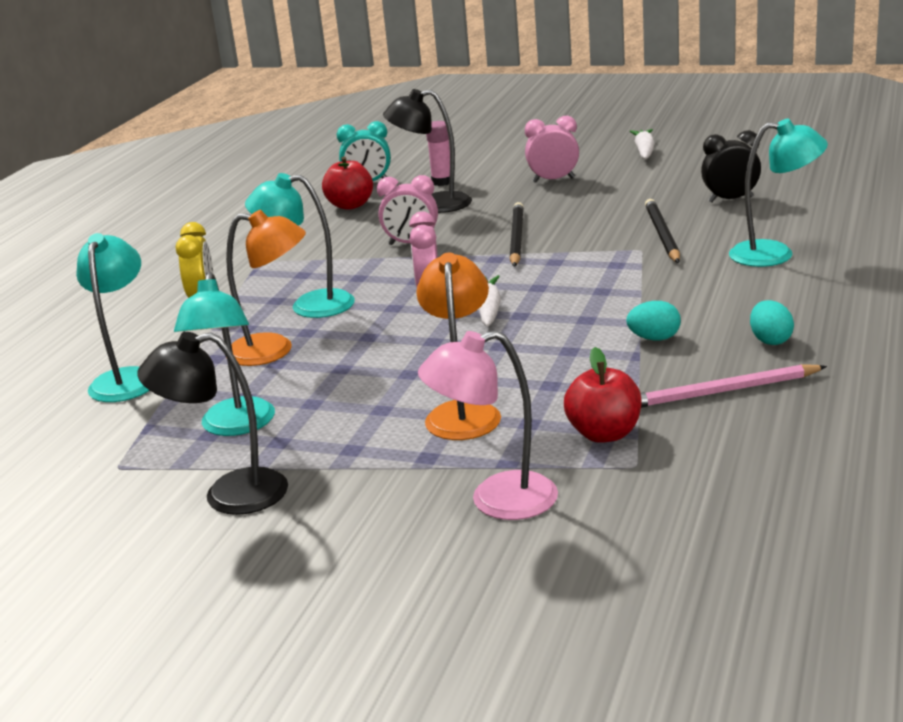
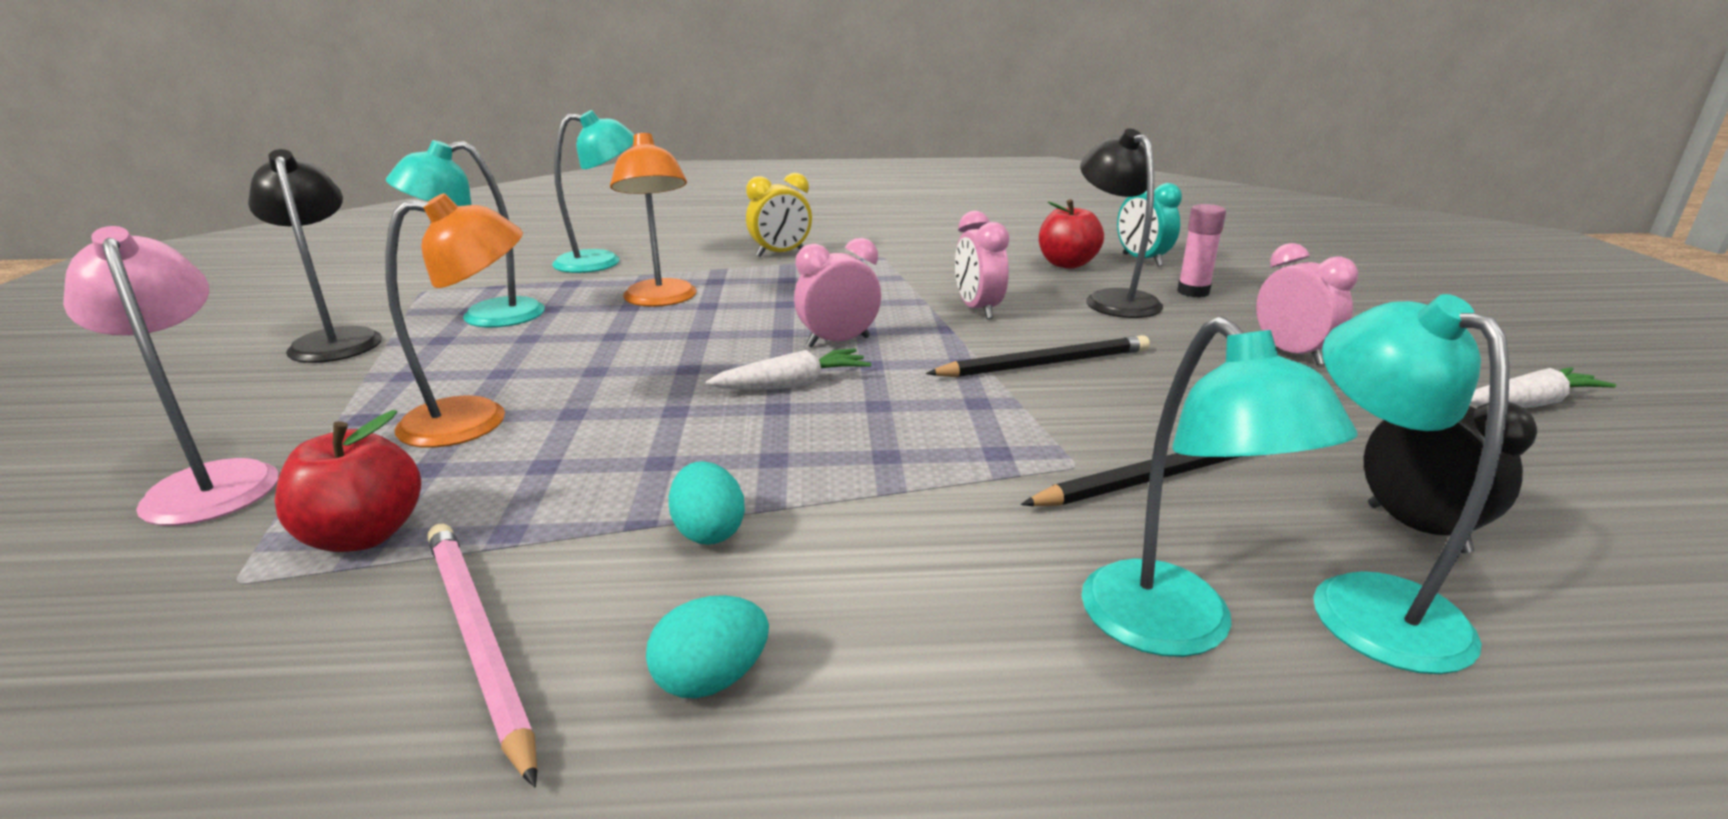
camera: 65 degrees right, 0 degrees up
(309, 305) = (777, 294): turquoise lamp -> turquoise lamp (1366, 601)

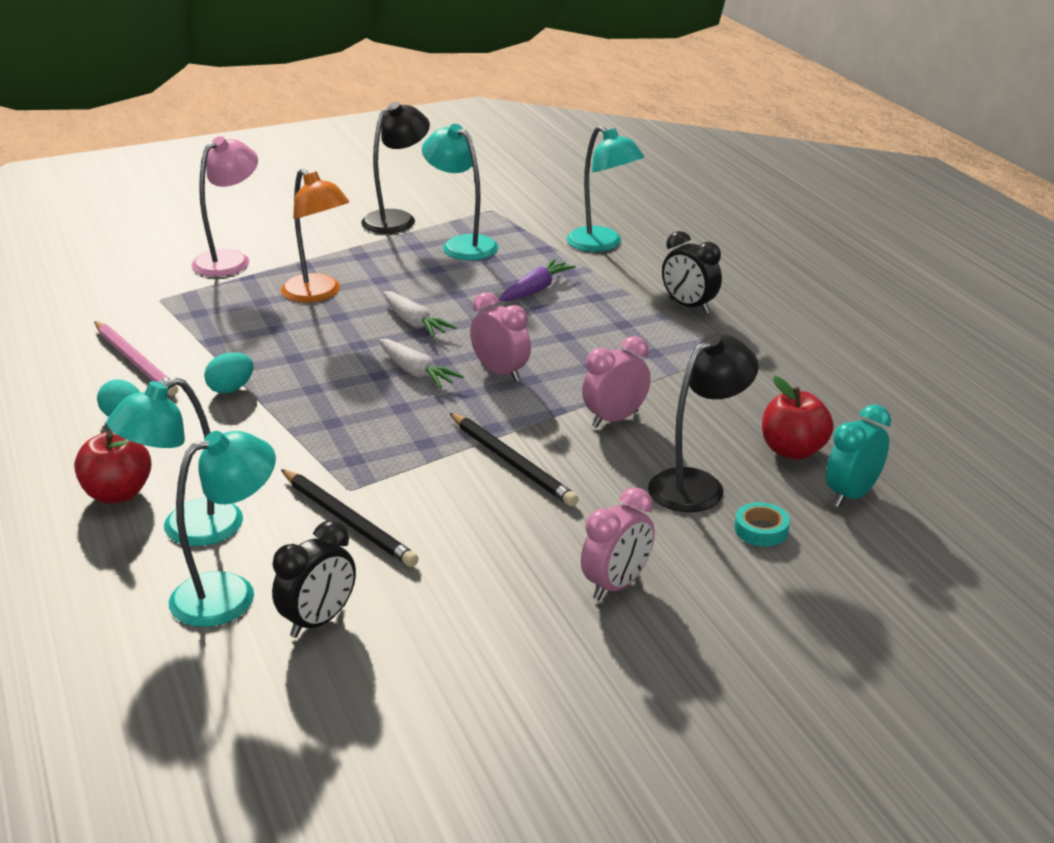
camera: 70 degrees right, 5 degrees up
(363, 535) = (199, 310): red apple -> red apple (118, 494)
(478, 641) = (135, 361): pink pencil -> pink pencil turned 105 degrees clockwise
(661, 300) = (536, 289): orange lamp -> purple carrot
(780, 254) = (689, 306): yellow clock -> black clock
(1193, 292) = (761, 530): pink glue stick -> turquoise tape
(1530, 404) = (573, 715): white carrot -> white carrot (414, 323)

